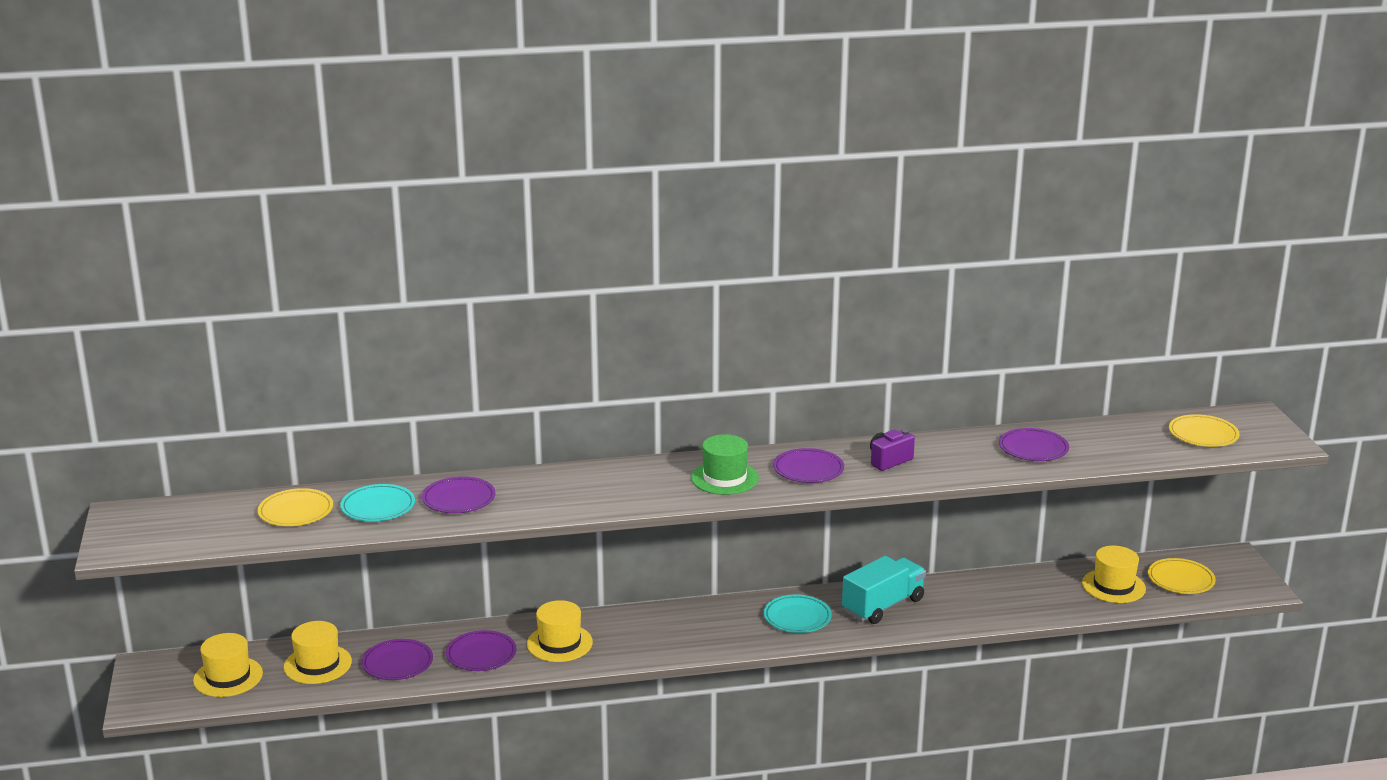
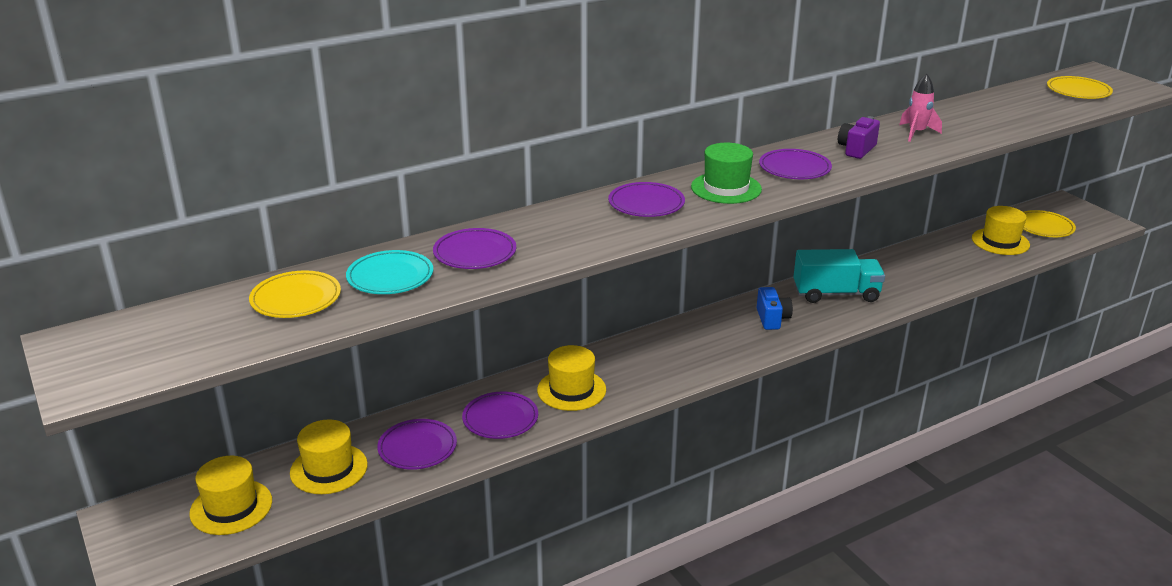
camera: 20 degrees left, 5 degrees up
(797, 617) = (772, 319): turquoise plate -> blue camera
(883, 606) = (836, 294): turquoise truck -> turquoise truck turned 60 degrees clockwise
(969, 453) = (916, 133): none -> pink rocket
(1033, 449) = (963, 121): purple plate -> purple plate (646, 204)

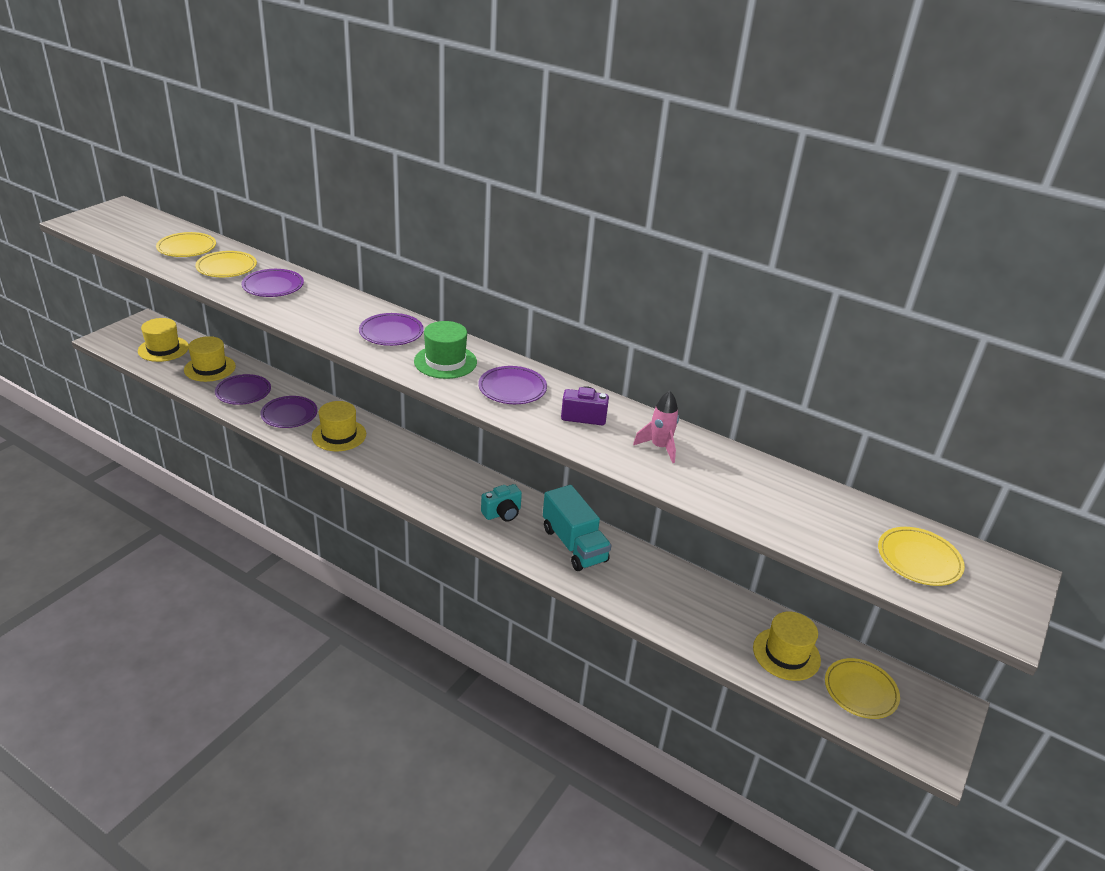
camera: 60 degrees right, 5 degrees up
(390, 277) = (226, 267): turquoise plate -> yellow plate
(772, 319) = (502, 513): blue camera -> turquoise camera

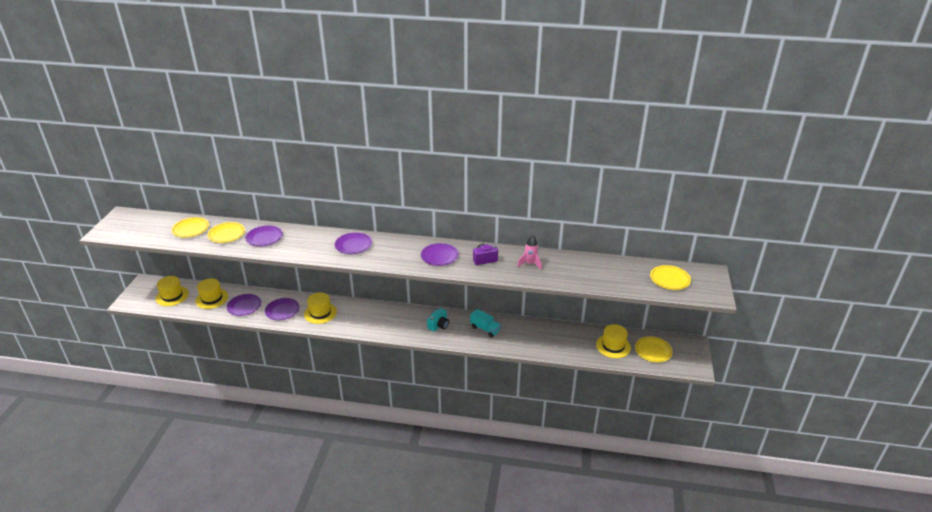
camera: 20 degrees left, 0 degrees up
(445, 362) = (395, 252): green hat -> none
(574, 545) = (485, 329): turquoise truck -> turquoise truck, size x0.66

